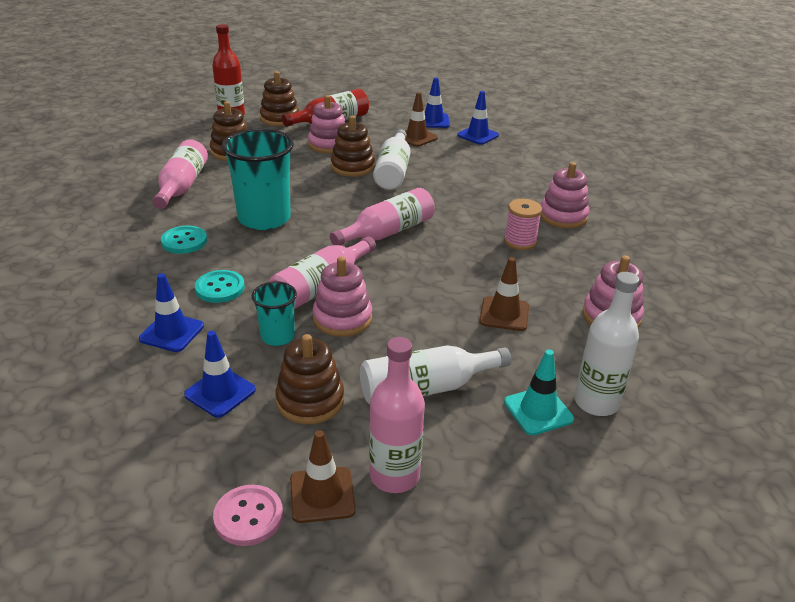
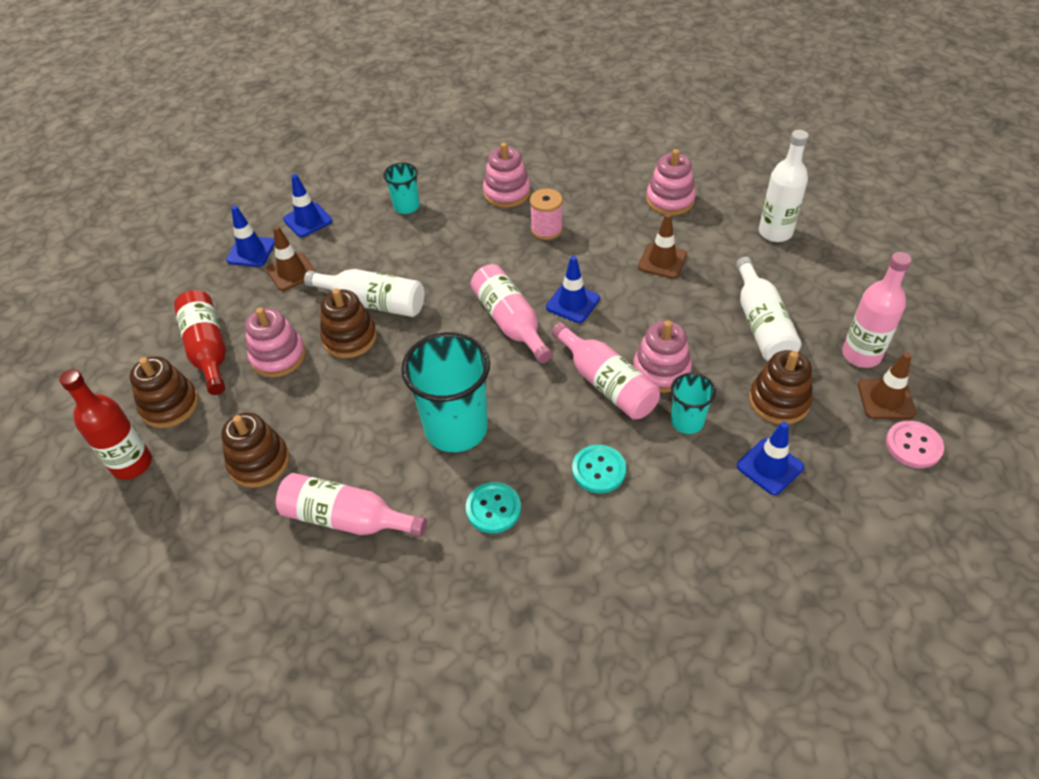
camera: 75 degrees left, 15 degrees up
(172, 332) = (676, 511): blue traffic cone -> blue traffic cone (573, 303)
(516, 171) = (406, 206): none -> turquoise cup
(538, 411) = (786, 264): turquoise traffic cone -> none

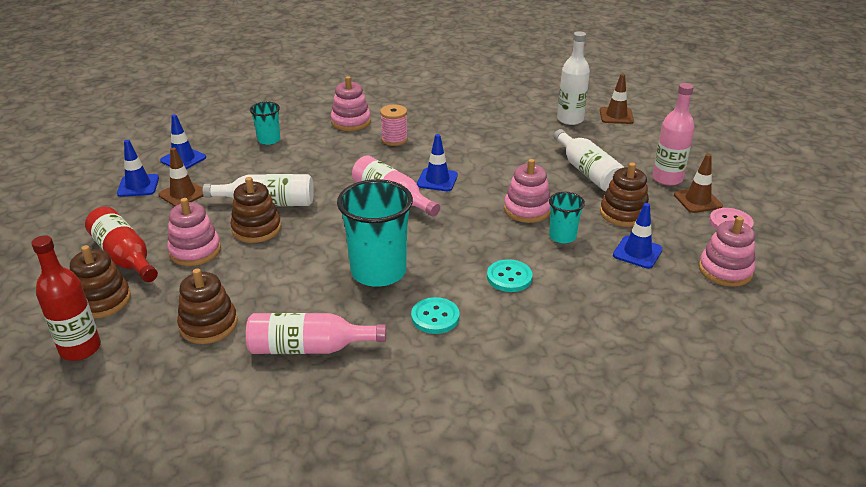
camera: 20 degrees left, 15 degrees down
(606, 383) = (488, 224): pink bottle -> none
(662, 261) = (495, 146): brown traffic cone -> brown traffic cone (616, 116)
(670, 200) = (482, 111): pink stacking toy -> pink stacking toy (725, 270)

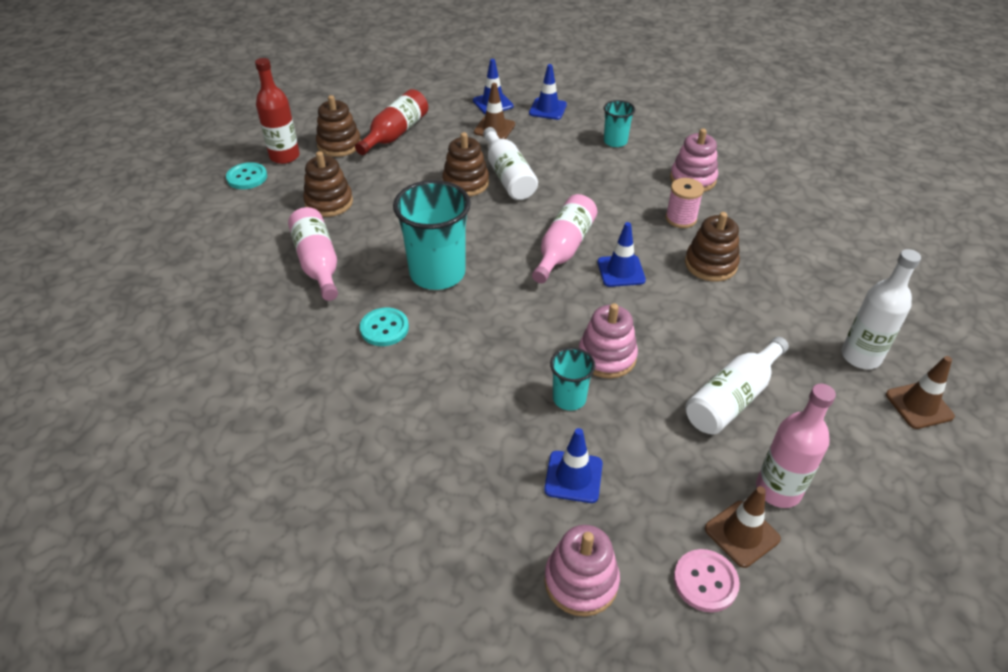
camera: 70 degrees right, 10 degrees up
(195, 251) = (418, 163): pink stacking toy -> none
(509, 277) = (469, 368): turquoise button -> turquoise button (247, 177)
(623, 213) = (654, 451): brown stacking toy -> brown stacking toy (710, 264)

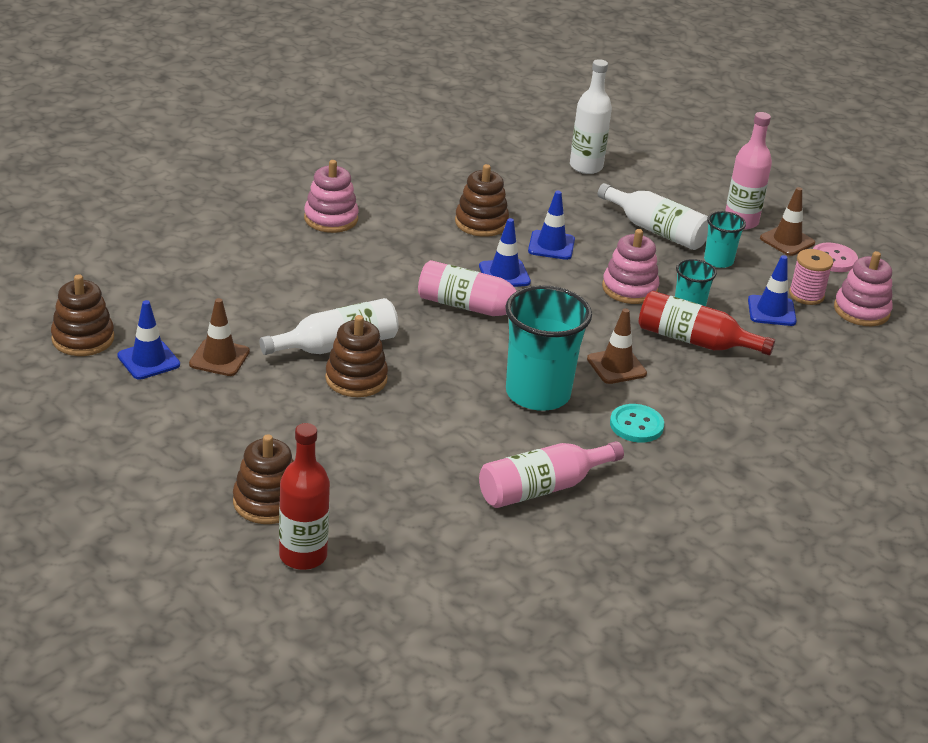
camera: 100 degrees left, 10 degrees down
(247, 177) = (363, 587): turquoise button -> none
(329, 202) = (415, 494): brown stacking toy -> brown stacking toy (83, 338)
(395, 134) = (234, 448): red bottle -> red bottle (694, 341)
(547, 109) = (167, 313): blue traffic cone -> blue traffic cone (551, 245)
(615, 141) = (251, 264): turquoise cup -> turquoise cup (718, 261)
(681, 218) = (407, 232): pink spool -> pink spool (806, 295)
(919, 405) = (632, 152): brown traffic cone -> brown traffic cone (616, 366)

